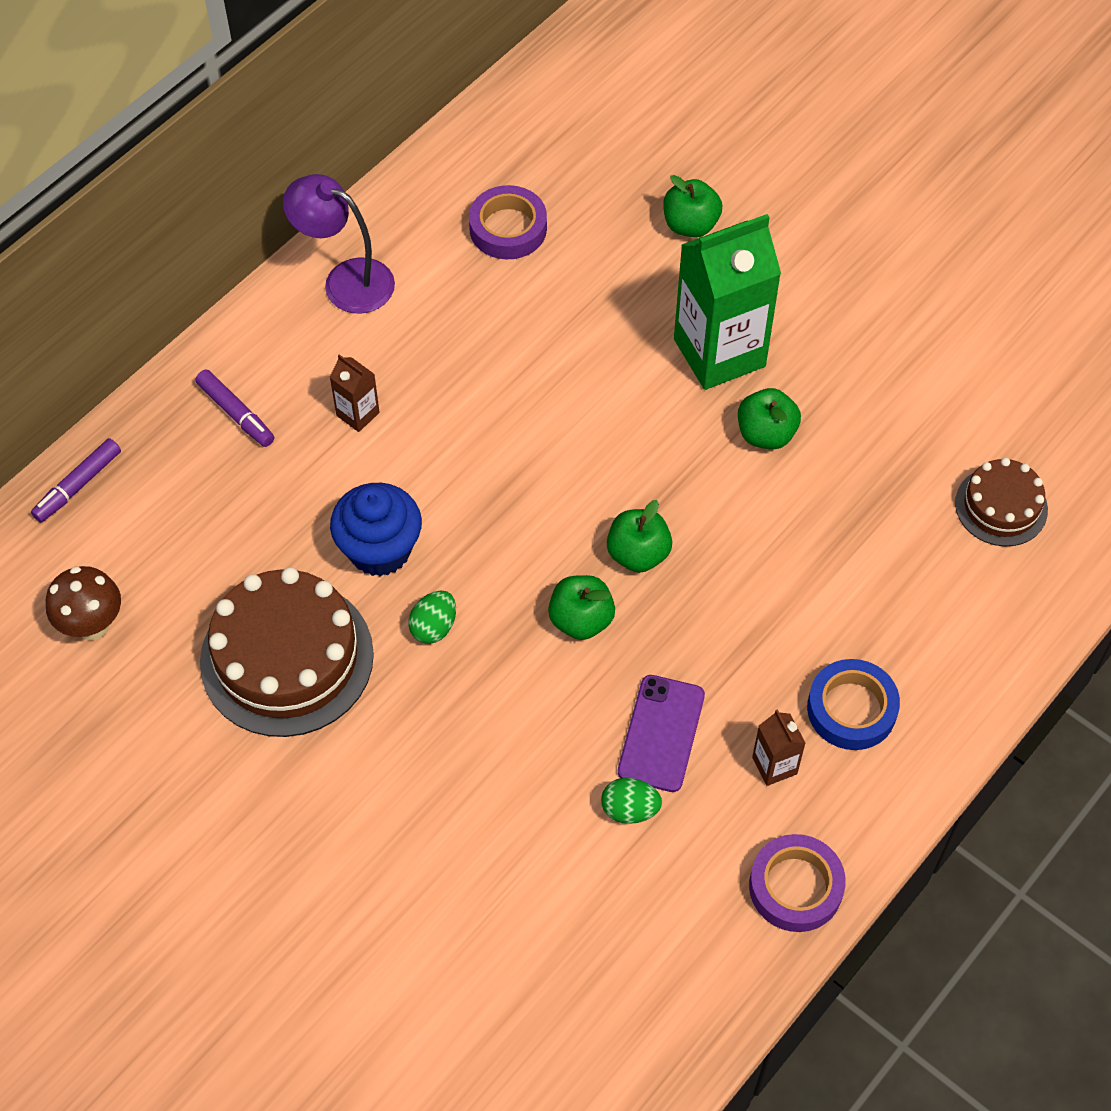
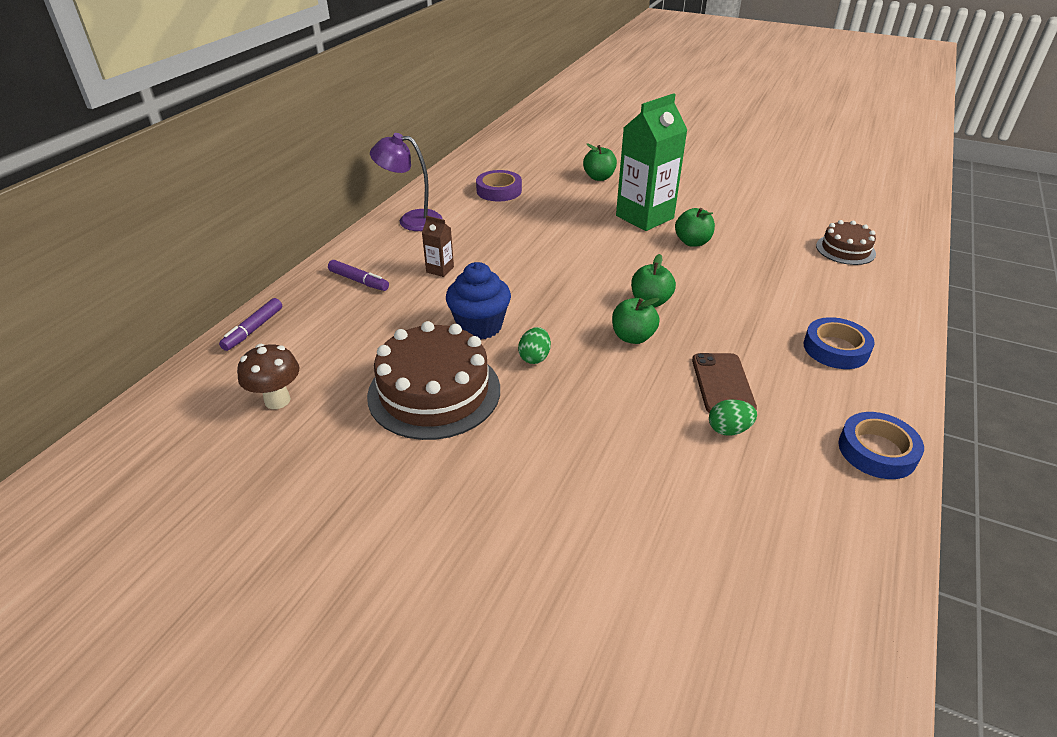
camera: 15 degrees left, 20 degrees down
(661, 733) = (722, 384): purple phone -> brown phone
(774, 765) = (809, 386): brown carton -> none
(795, 887) = (877, 451): purple tape -> blue tape

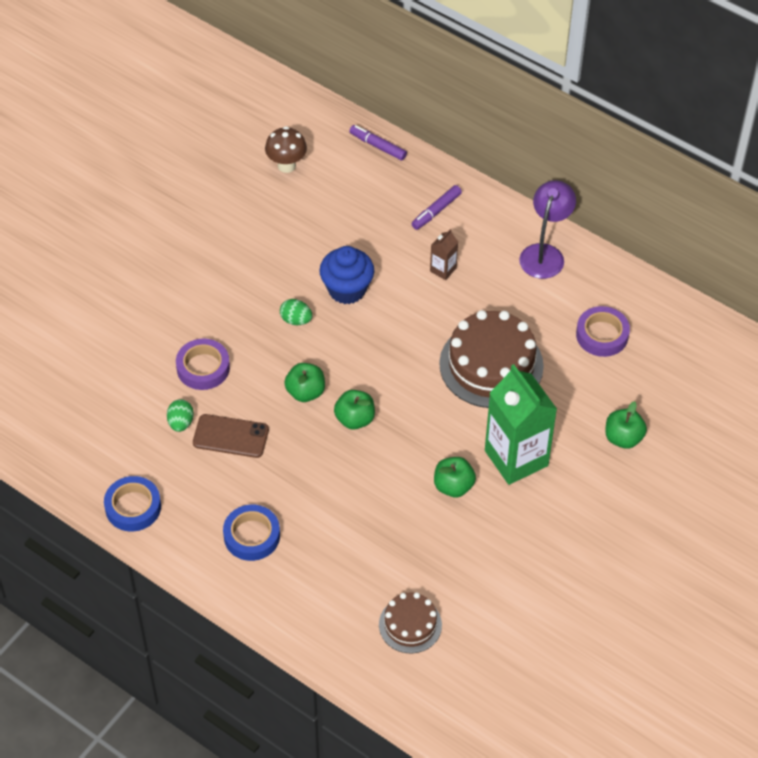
camera: 100 degrees right, 15 degrees up
(434, 392) = (271, 253): brown cake -> brown cake (491, 365)
(636, 424) = (203, 368): none -> purple tape

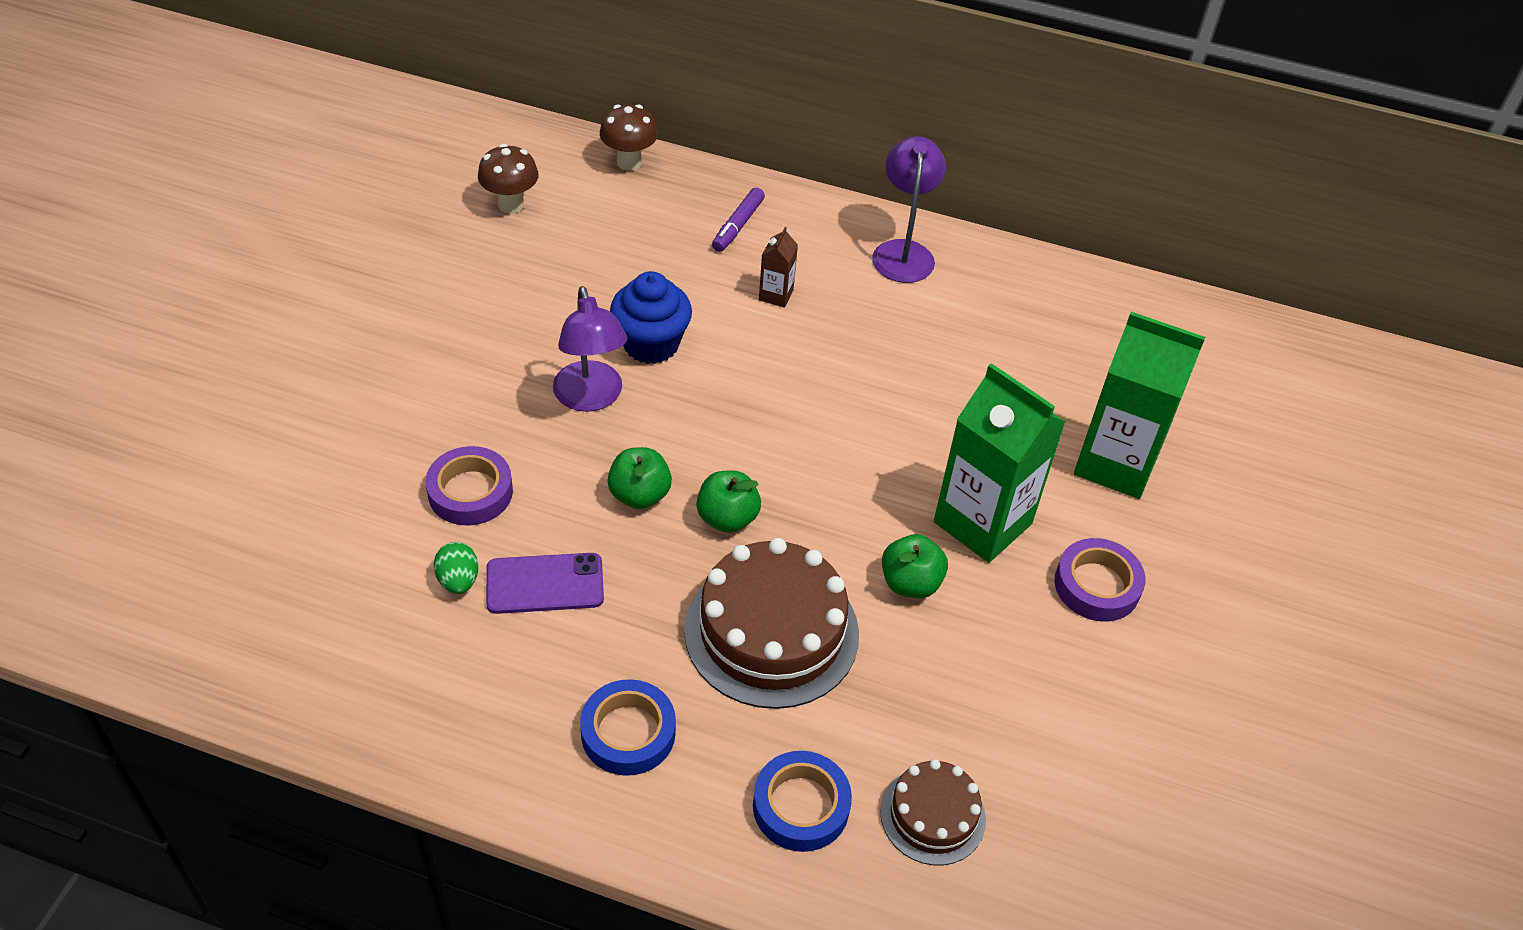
camera: 20 degrees left, 5 degrees down
(133, 507) = (416, 732): blue tape -> blue tape (801, 806)
(230, 436) = (545, 584): brown phone -> purple phone
(296, 320) = (591, 398): green egg -> purple lamp
(378, 146) = (629, 162): purple marker -> brown mushroom
(491, 365) = (893, 404): brown cake -> brown cake (771, 632)
(602, 335) = (1023, 337): purple tape -> purple tape (1097, 585)
(623, 438) = (1115, 463): green apple -> green carton

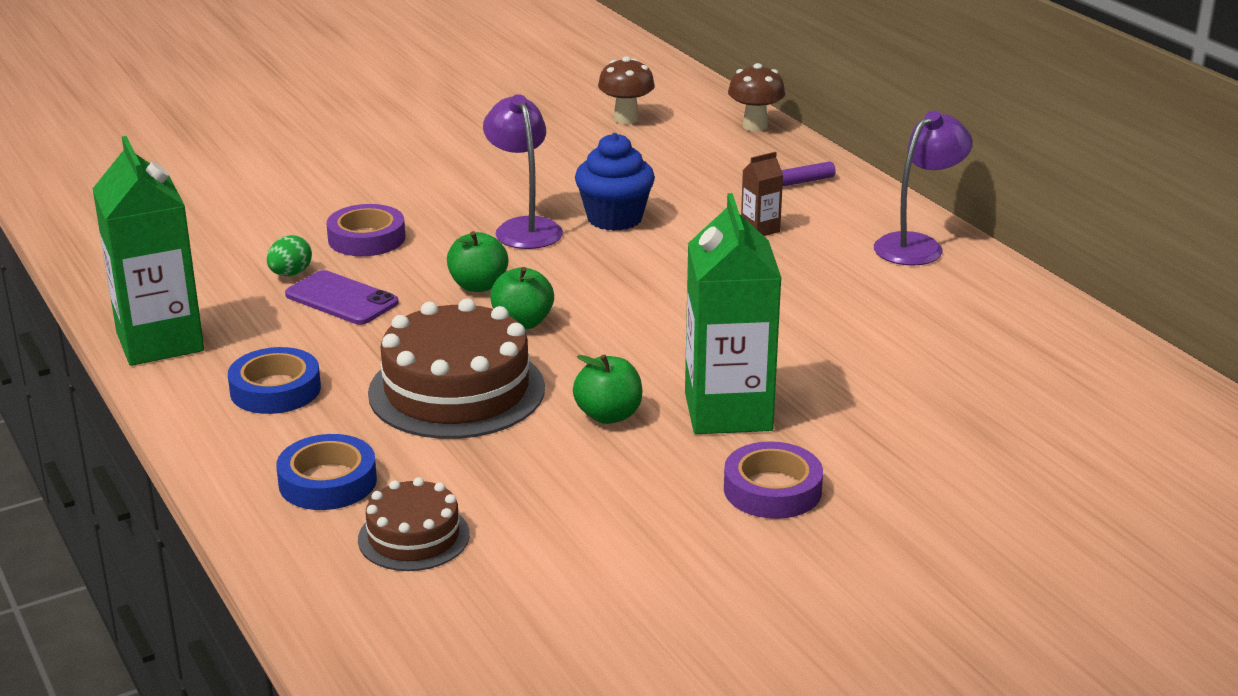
camera: 45 degrees right, 20 degrees down
(591, 398) = (524, 228): purple lamp -> purple lamp turned 135 degrees clockwise
(1115, 463) = (916, 432): green carton -> green carton (160, 342)

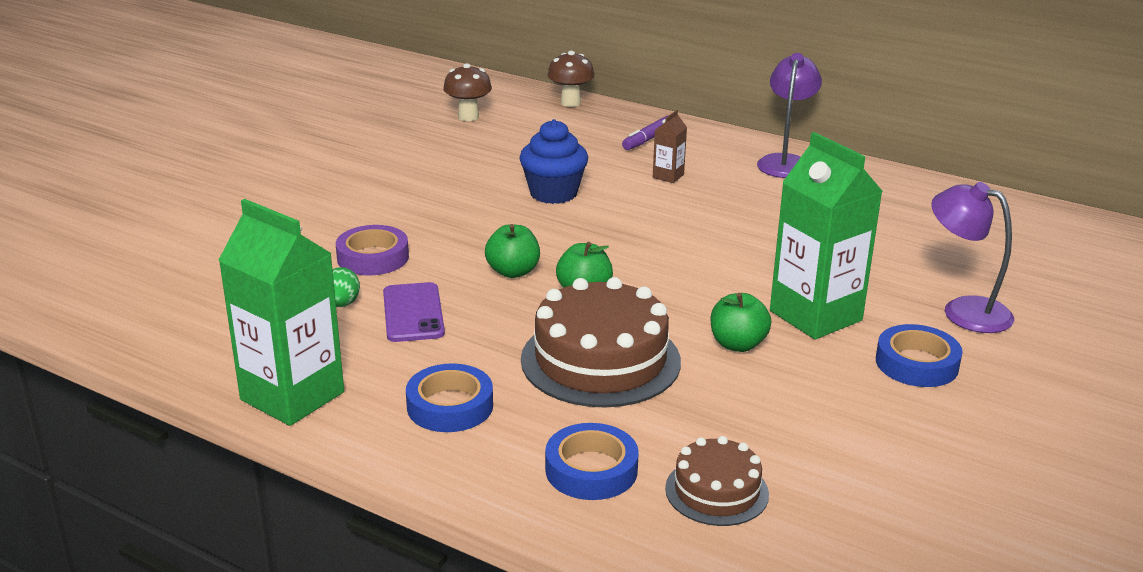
camera: 30 degrees left, 0 degrees up
(341, 299) = (413, 313): purple phone -> purple phone turned 75 degrees clockwise
(524, 228) = (492, 217): purple lamp -> purple lamp (964, 310)
(772, 490) = (916, 363): purple tape -> blue tape

